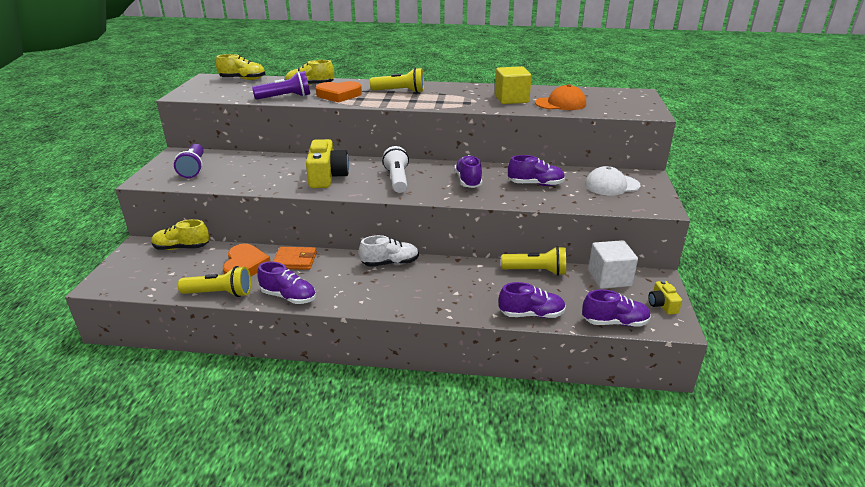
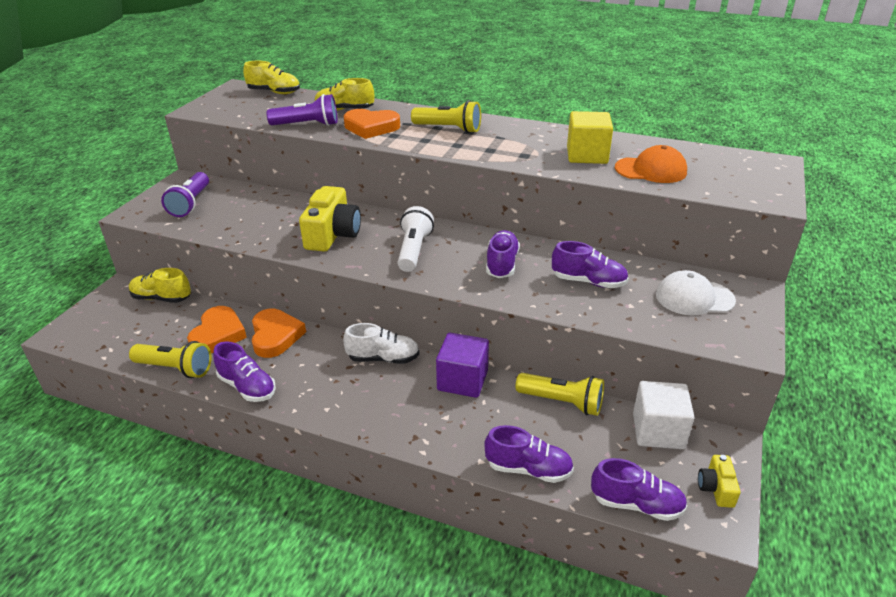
camera: 15 degrees right, 5 degrees up
(295, 260) = (275, 336): orange wallet -> orange heart
(457, 268) = (462, 380): none -> purple cube

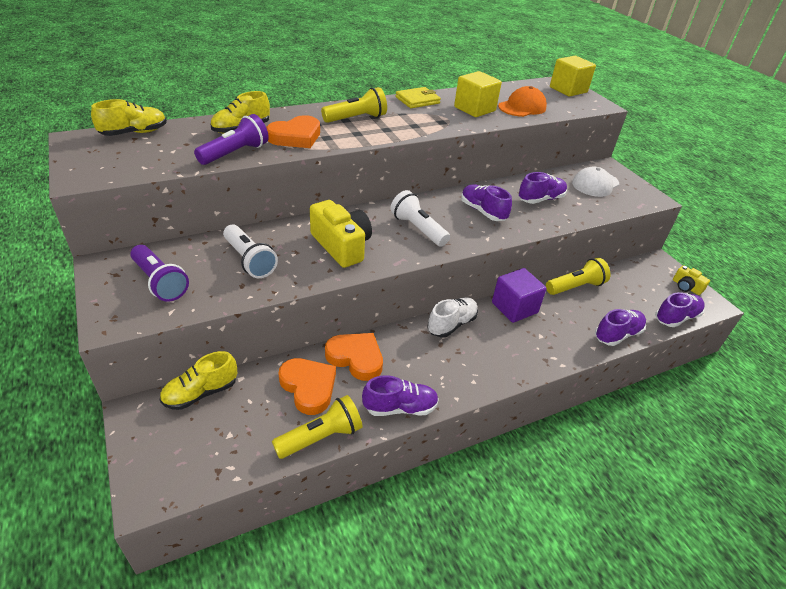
camera: 50 degrees left, 5 degrees up
(258, 215) = (249, 260): none -> white flashlight
(541, 131) = (417, 100): none -> yellow wallet
(658, 431) = (630, 274): white cube -> none
(762, 172) = (568, 90): none -> yellow cube

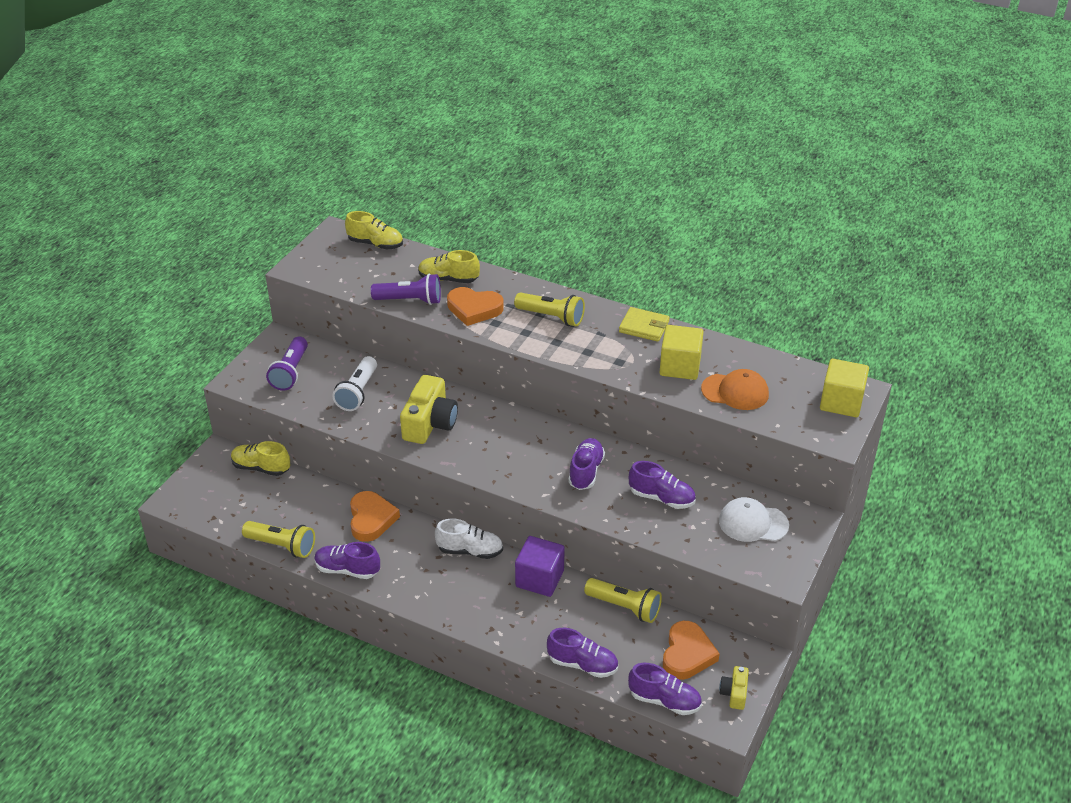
camera: 55 degrees right, 0 degrees up
(308, 387) = (318, 513): orange heart -> orange heart (687, 654)
(400, 407) = (347, 570): purple shoe -> purple shoe turned 150 degrees clockwise
(418, 229) = (505, 449): white flashlight -> none

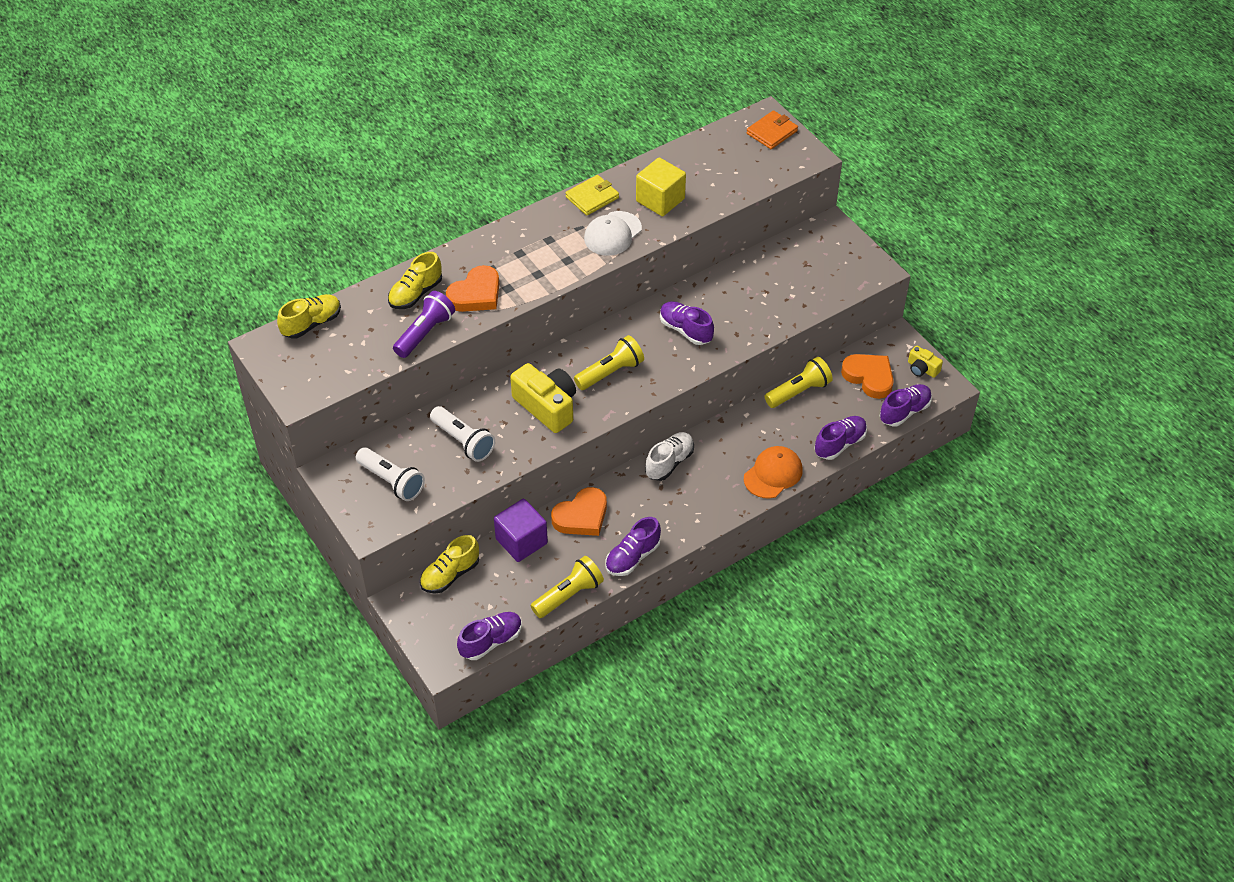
camera: 60 degrees left, 10 degrees up
(290, 372) = (391, 481): purple flashlight -> white flashlight
(371, 519) = (581, 516): orange heart -> orange heart turned 120 degrees clockwise
(539, 579) = (733, 431): purple cube -> purple cube (521, 541)
(551, 317) = (531, 248): yellow flashlight -> yellow flashlight (610, 372)
(662, 498) = (749, 298): purple shoe -> purple shoe (491, 641)
(735, 392) = (715, 183): orange cap -> orange cap (773, 474)
(753, 523) = (813, 259): white cap -> white cap (612, 234)
(841, 402) = (772, 132): yellow cube -> orange wallet

